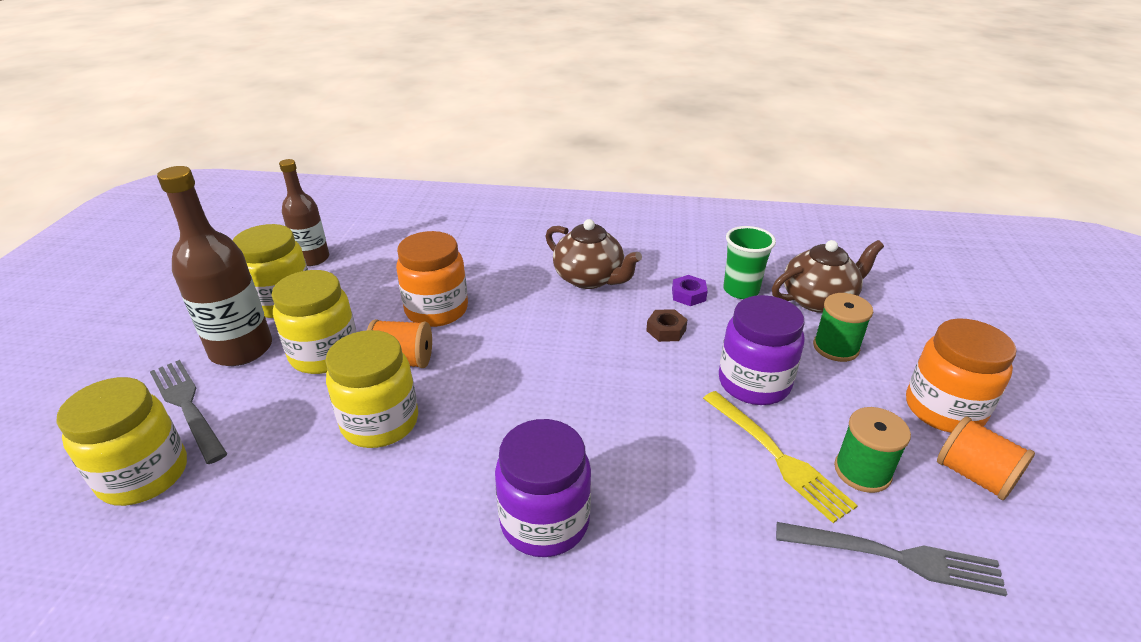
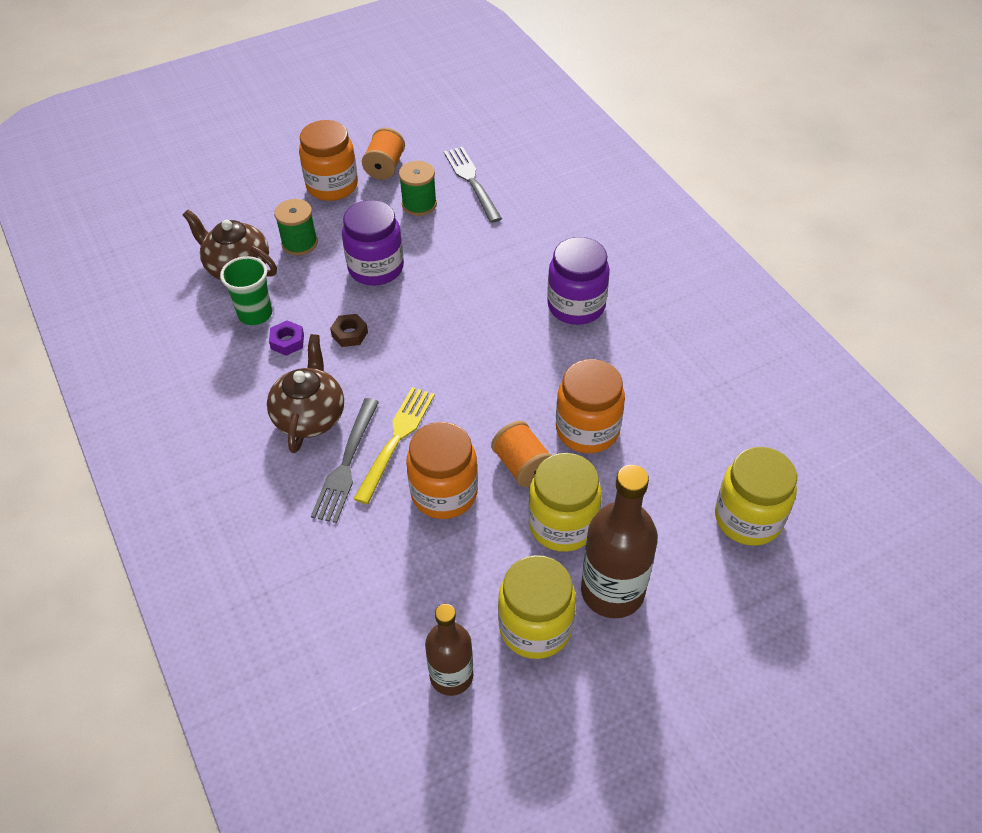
camera: 125 degrees left, 15 degrees up
(187, 406) = (689, 560): grey fork -> grey fork (346, 464)
(380, 422) = (587, 430): yellow jar -> orange jar
(777, 456) = (437, 238): yellow fork -> yellow fork (396, 440)

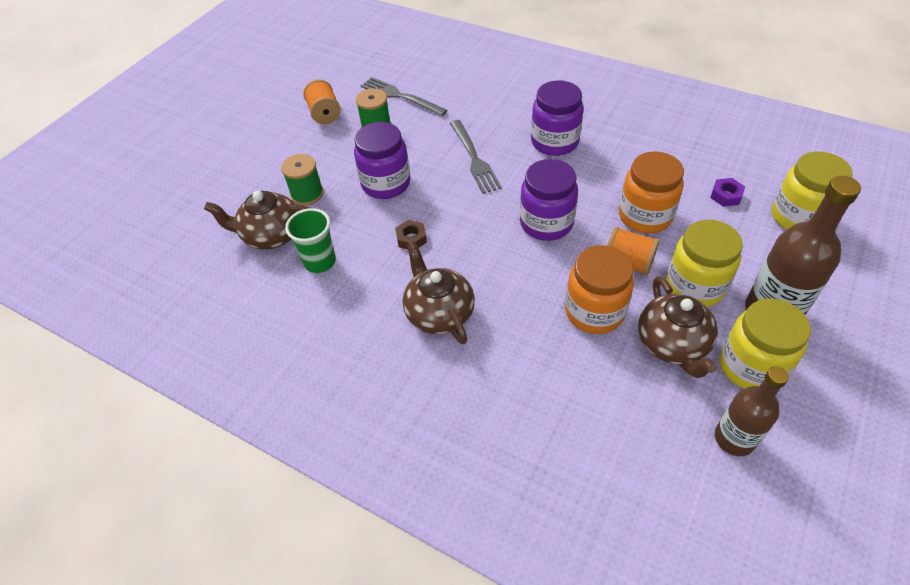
camera: 30 degrees left, 0 degrees up
(287, 341) = (366, 268): purple nut -> purple nut (726, 196)
(332, 186) = (295, 143): orange jar -> none
(346, 464) = (502, 332): grey fork -> grey fork (474, 158)
(396, 440) = (522, 294): yellow fork -> none
(484, 385) = (546, 223): none -> purple jar
(484, 564) = (672, 344): none -> brown teapot

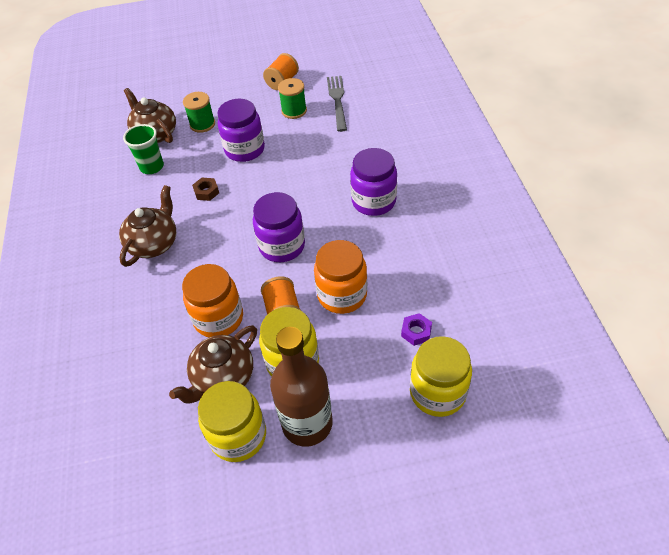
camera: 50 degrees right, 0 degrees up
(474, 158) = (311, 173): grey fork -> none
(734, 438) = (162, 456): brown bottle -> none

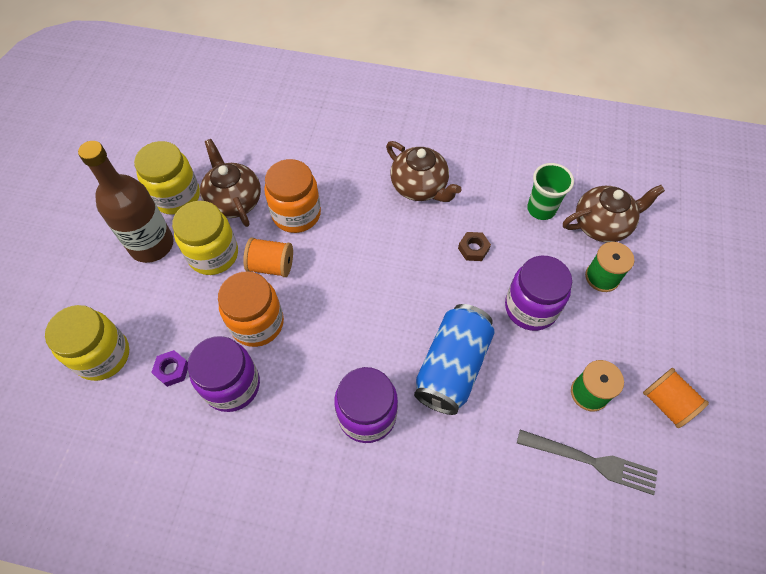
camera: 110 degrees right, 10 degrees up
(282, 246) = (353, 293): purple jar -> purple jar (232, 385)
(312, 173) = (452, 367): none -> blue can

